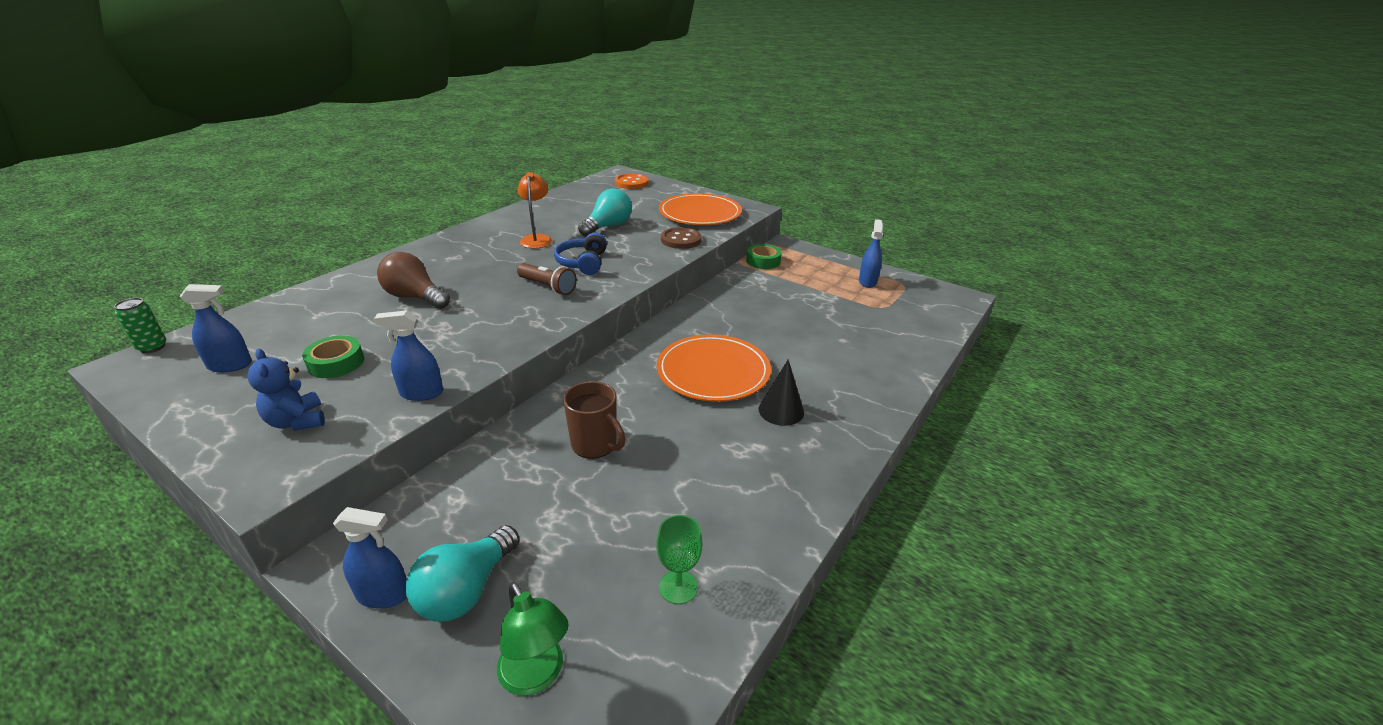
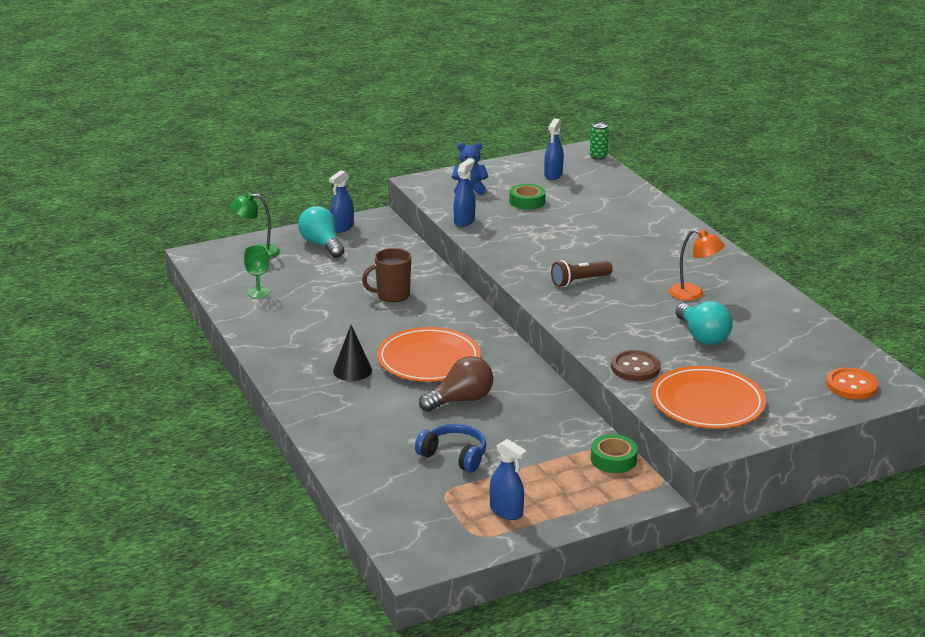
camera: 120 degrees right, 5 degrees down
(415, 297) = (605, 231): brown light bulb -> brown light bulb (460, 400)
(583, 263) = (617, 305): blue headphones -> blue headphones (454, 456)

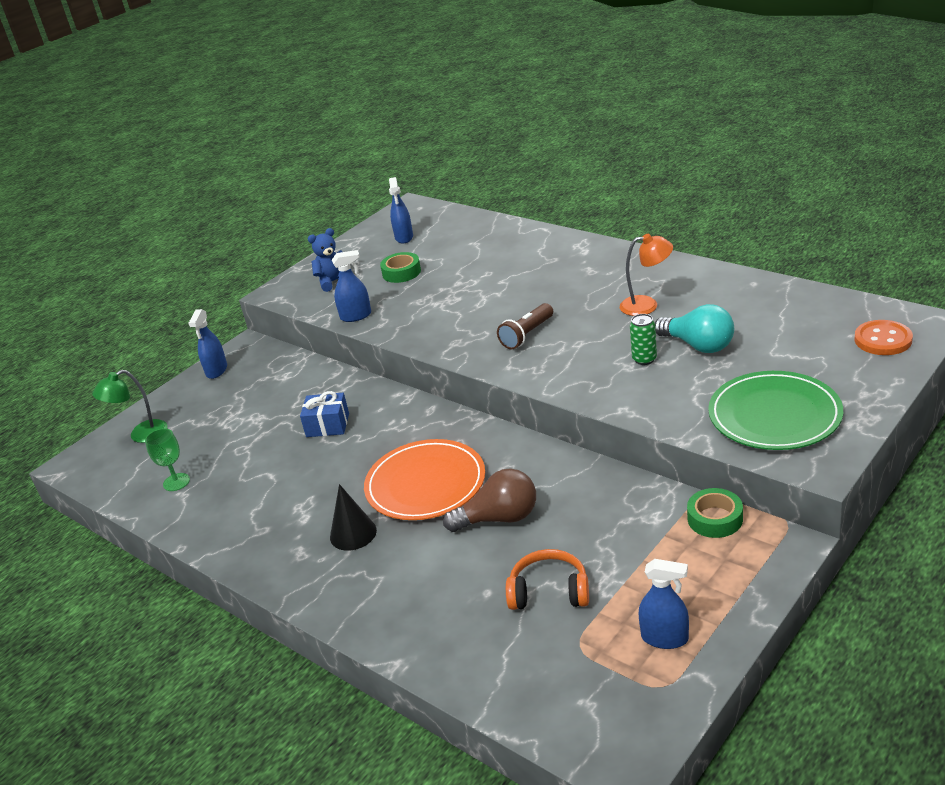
camera: 20 degrees left, 5 degrees up
(322, 244) = (208, 398): turquoise light bulb -> none
(392, 295) = (327, 425): brown mug -> blue gift
(454, 456) = (549, 592): blue headphones -> orange headphones
(460, 400) = (499, 518): brown light bulb -> brown light bulb turned 45 degrees clockwise
(464, 221) = (356, 316): blue spray bottle -> blue spray bottle turned 75 degrees clockwise
(598, 156) = (430, 205): green can -> green can (644, 359)
(635, 368) = (669, 406): brown button -> none
(707, 402) = (774, 415): orange plate -> green plate

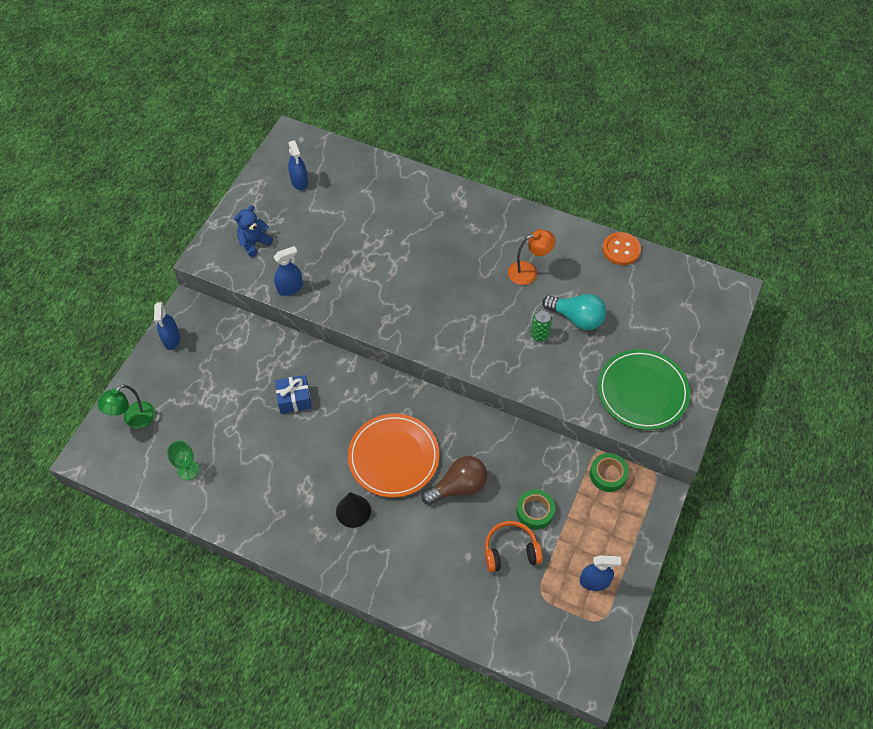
camera: 20 degrees left, 25 degrees up
(401, 272) = (312, 230): green tape -> green tape (535, 511)
(527, 335) = (442, 309): brown flashlight -> none
(883, 340) = (705, 309): orange button -> orange button (621, 250)

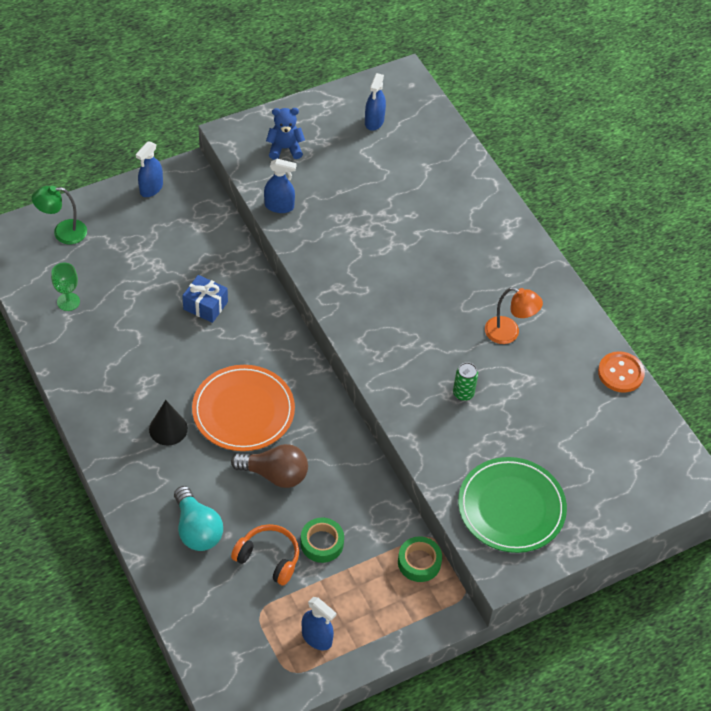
camera: 35 degrees right, 5 degrees down
(576, 318) = (513, 403): turquoise light bulb -> turquoise light bulb (197, 529)

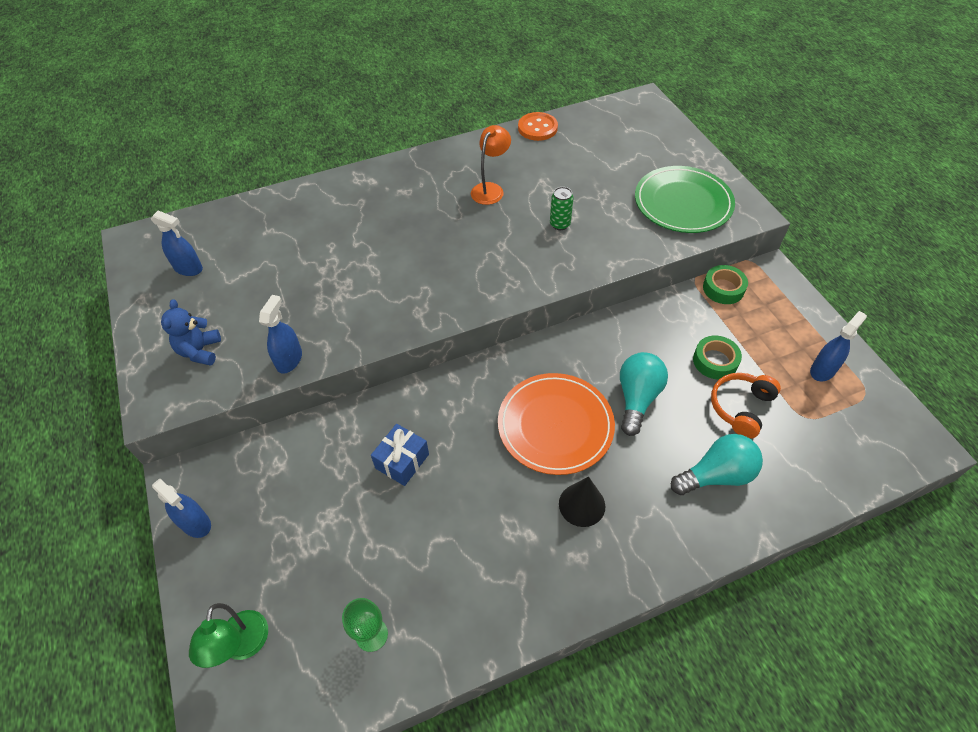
camera: 80 degrees left, 0 degrees up
(275, 474) = (637, 398): brown light bulb -> turquoise light bulb

